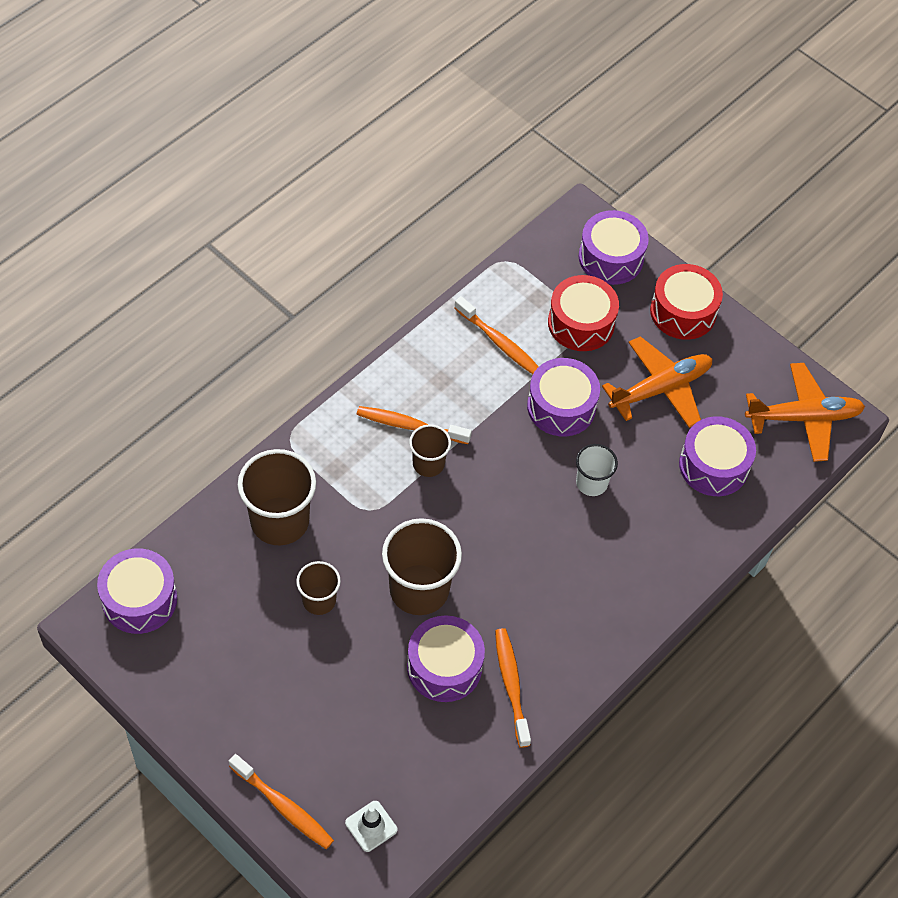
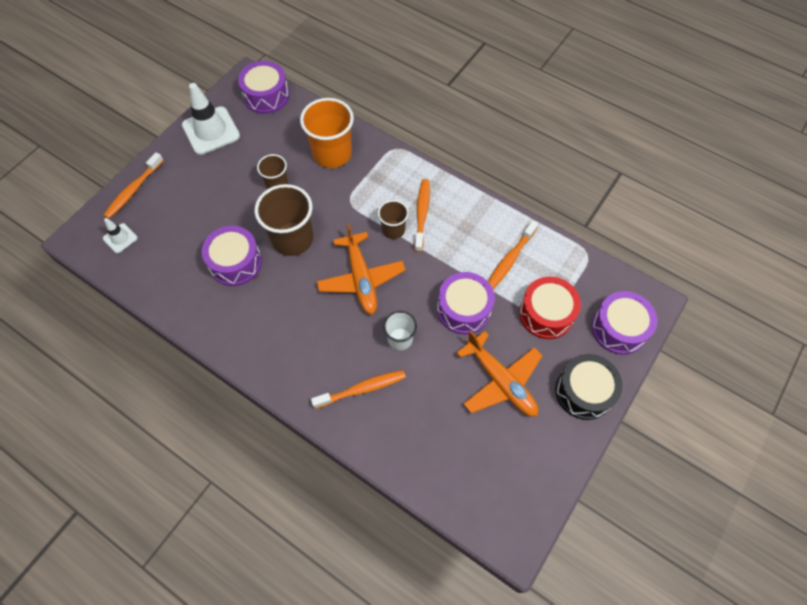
camera: 85 degrees right, 5 degrees up
(191, 686) = (211, 131): none -> white traffic cone
(279, 521) = (332, 154): brown cup -> orange cup
(511, 685) = (225, 306): orange toothbrush -> orange toothbrush (362, 389)
(683, 312) = (584, 391): red drum -> black drum
(713, 465) = (436, 431): purple drum -> none
(804, 417) = (504, 506): orange plane -> orange plane (361, 279)

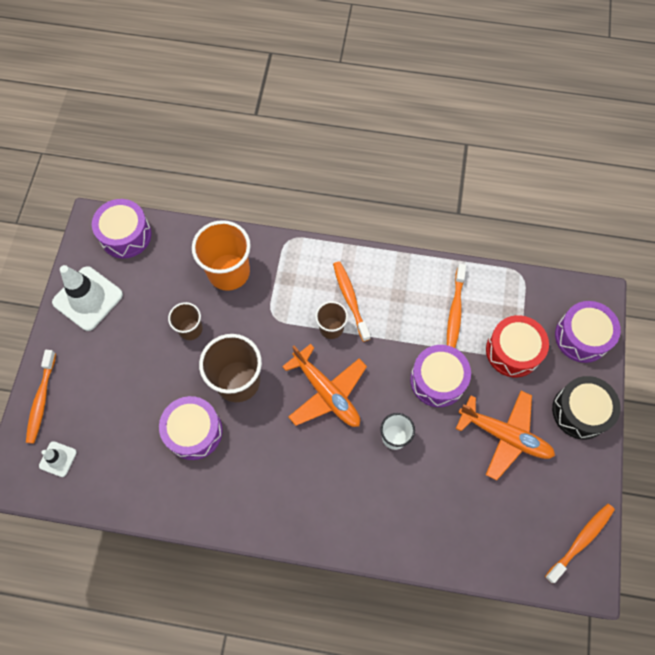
camera: 25 degrees left, 5 degrees up
(362, 389) = (384, 503): orange toothbrush -> orange toothbrush (581, 540)

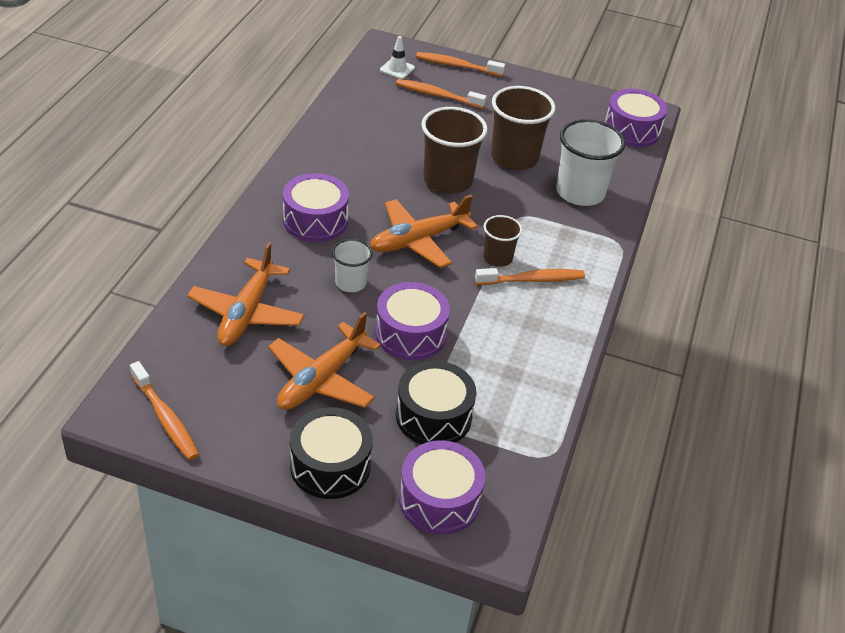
camera: 95 degrees right, 25 degrees down
(88, 298) = (559, 100): white traffic cone -> none
(190, 329) = (514, 158): brown cup -> brown cup, size x1.79
(194, 431) = (400, 146): purple drum -> purple drum (315, 220)
(228, 272) = (580, 192): orange cup -> white cup
(454, 512) = (247, 313): none -> orange plane
(455, 311) = (502, 371): orange toothbrush -> orange toothbrush (437, 95)
(513, 351) = (433, 416): red drum -> black drum

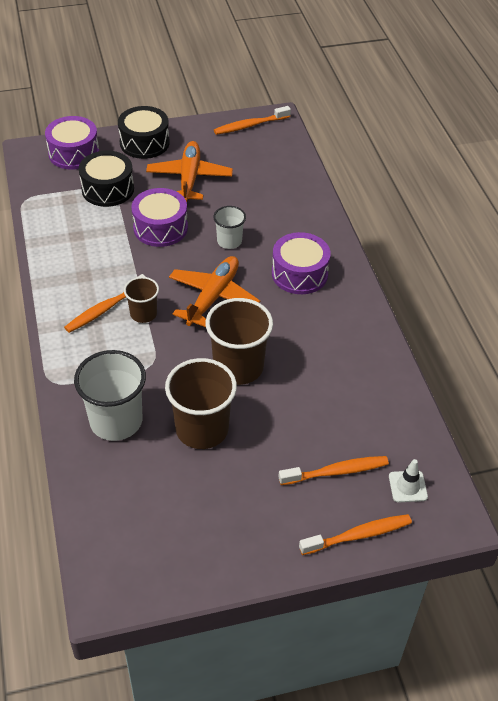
camera: 150 degrees right, 5 degrees up
(165, 418) = (250, 125): orange toothbrush -> orange toothbrush turned 45 degrees counterclockwise
(247, 313) = (271, 192): orange plane -> none
(632, 130) = (108, 548): purple drum -> none

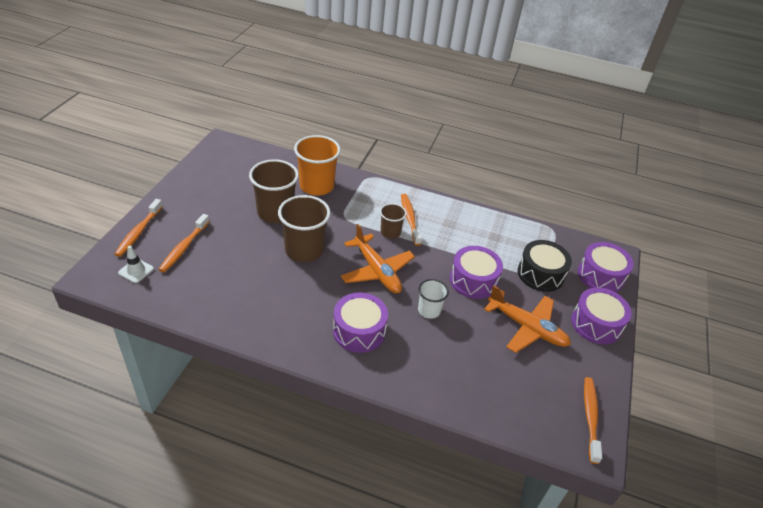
camera: 120 degrees right, 5 degrees down
(116, 421) = (316, 186): white cup -> orange cup
(144, 143) = (596, 324): black drum -> purple drum

